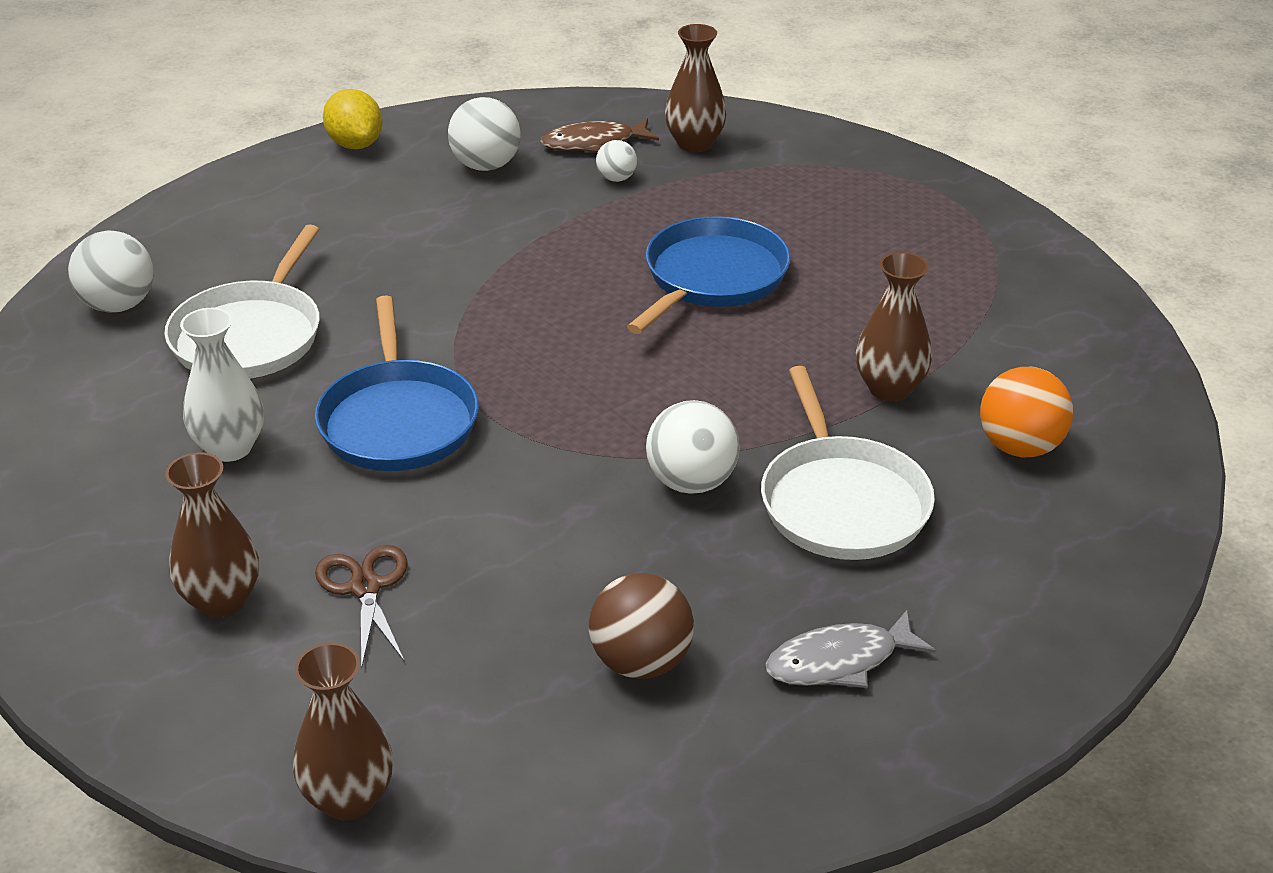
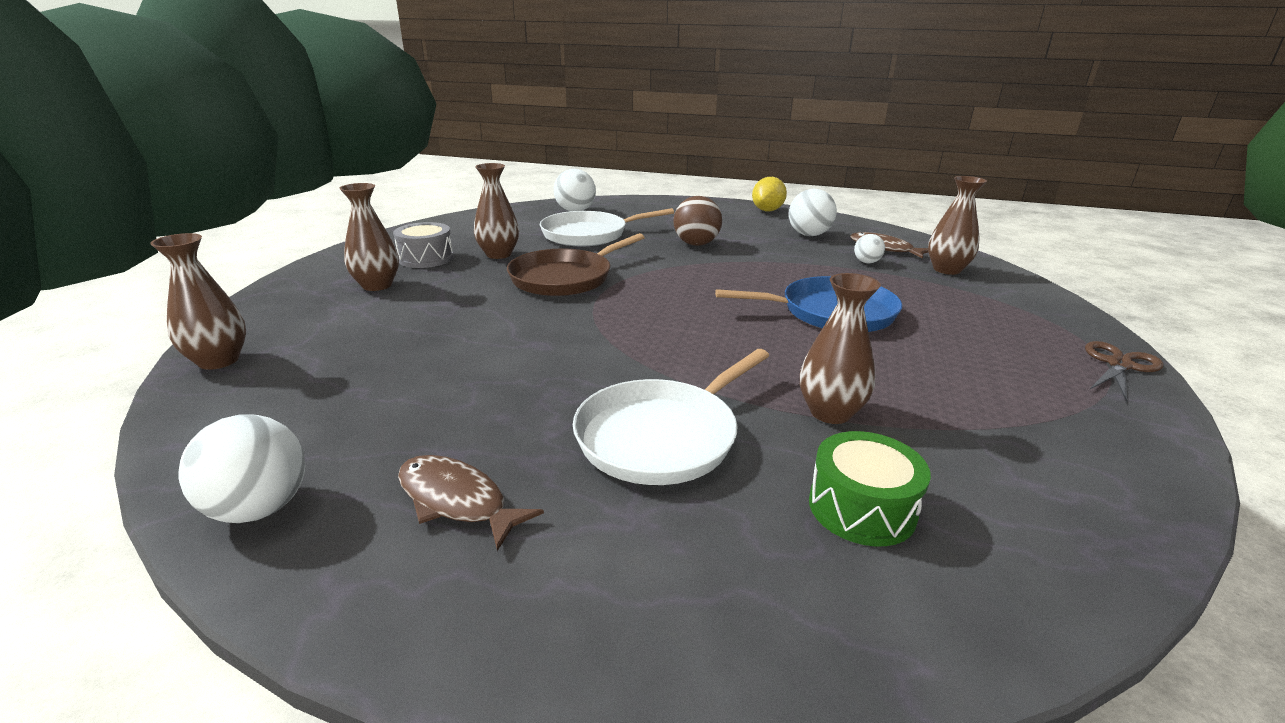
camera: 55 degrees right, 10 degrees down
(157, 524) = (426, 258): none -> grey drum
(230, 448) = (498, 254): white vase -> brown vase
(365, 587) = (413, 311): brown scissors -> brown scissors (1119, 365)
(398, 420) = (565, 278): blue pan -> brown pan
(641, 662) = (399, 411): brown ball -> brown ball (696, 244)
(691, 482) = (611, 370): white ball -> white ball (259, 508)
(840, 661) = (457, 501): grey fish -> brown fish
(1020, 447) = (861, 508): orange ball -> green drum

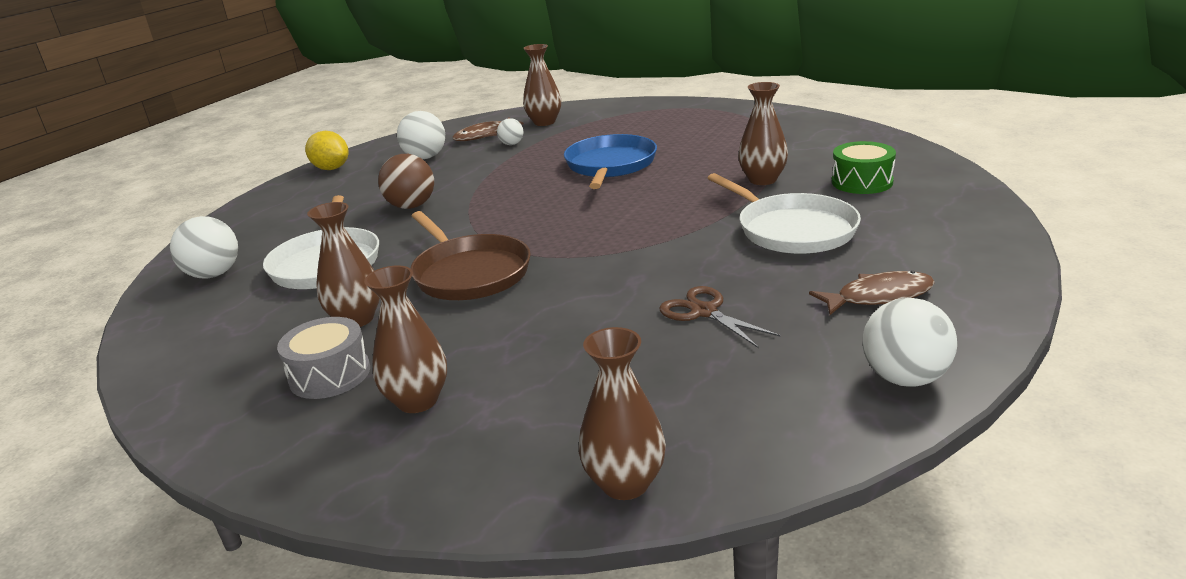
camera: 75 degrees left, 0 degrees up
(457, 501) = (878, 296): brown fish -> brown fish turned 150 degrees counterclockwise
(1119, 365) = (710, 106): brown scissors -> brown scissors (704, 312)

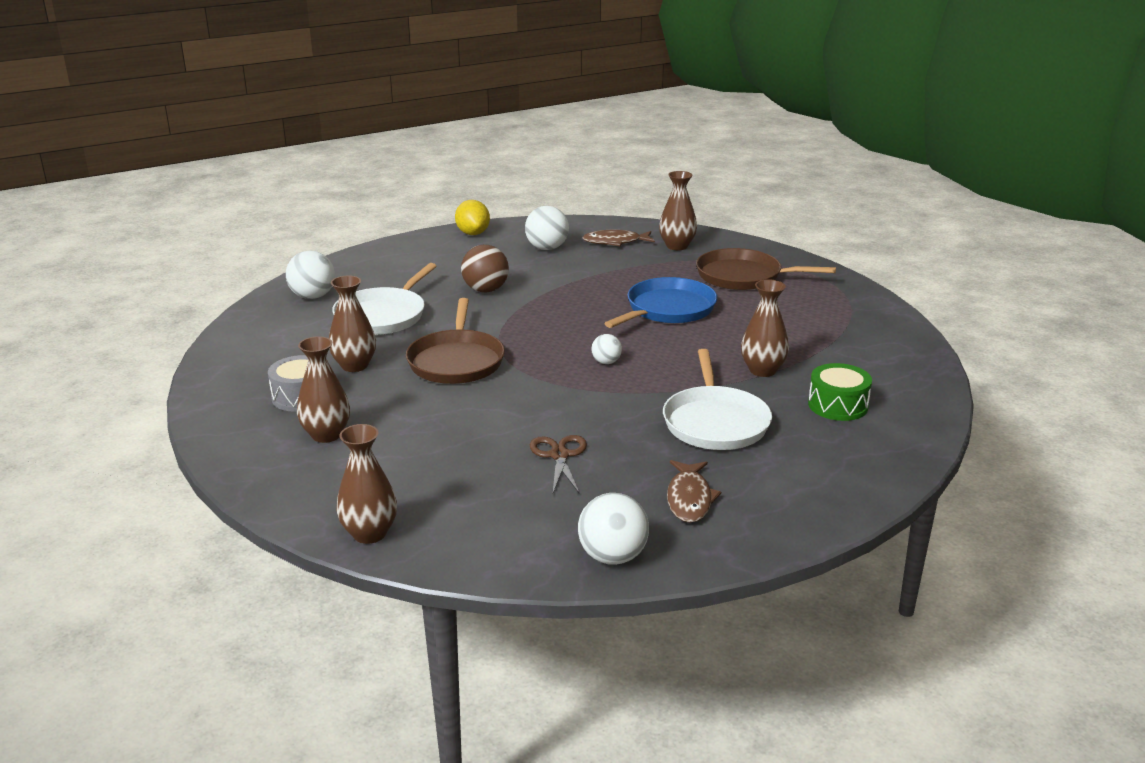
camera: 30 degrees right, 0 degrees up
(512, 144) = (623, 259): white ball -> white ball (606, 362)
(635, 125) = (743, 276): none -> brown pan
(878, 296) = (689, 499): brown fish -> brown fish turned 75 degrees clockwise

